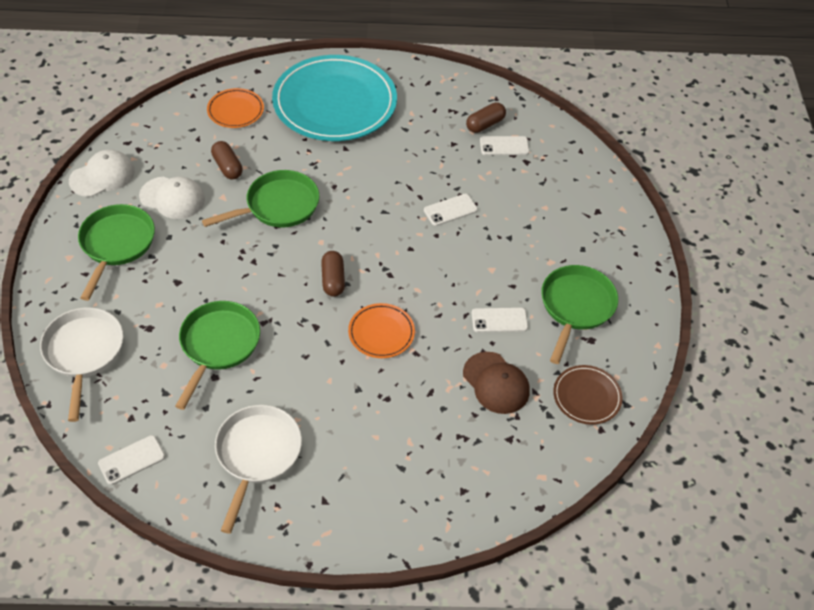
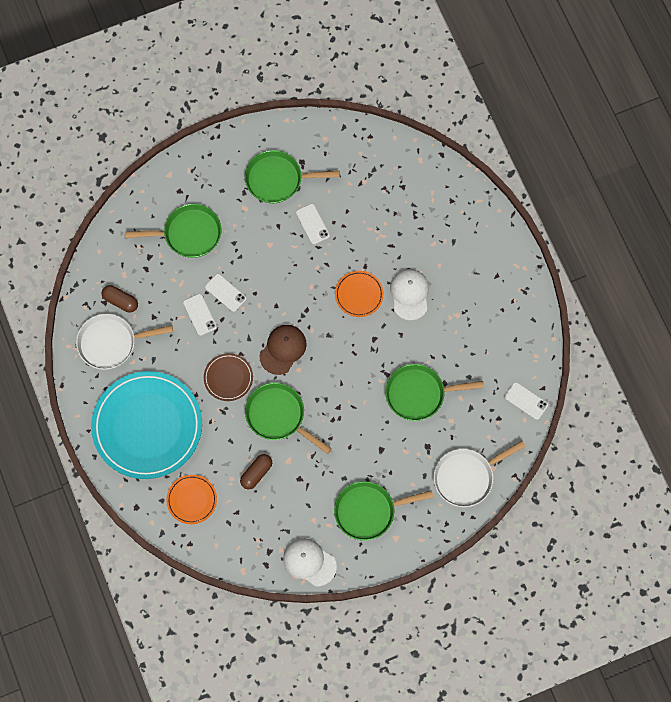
camera: 110 degrees left, 20 degrees up
(172, 198) = (306, 497): white cap -> white cap (409, 294)
(257, 455) = (486, 329): white pan -> white pan (111, 343)
(333, 280) = (329, 345): brown capsule -> none
(496, 383) = (365, 209): brown cap -> brown cap (283, 349)
(504, 146) = (139, 278): white phone -> white phone (200, 314)
(539, 202) = (188, 234): none -> green pan
(587, 396) = (349, 151): brown plate -> brown plate (228, 378)

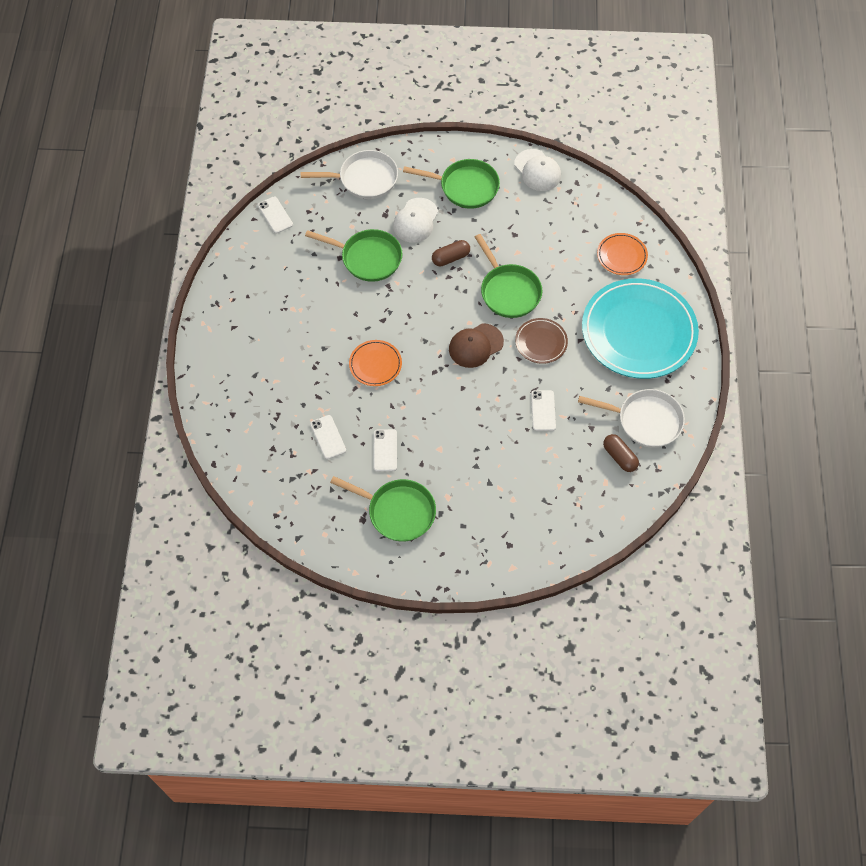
camera: 155 degrees left, 10 degrees down
(188, 234) = (519, 495): green pan -> none
(225, 292) = (507, 421): white phone -> white phone (328, 437)
(256, 473) = (552, 253): brown capsule -> brown capsule (450, 258)
(409, 294) = (326, 344): white cap -> white cap (415, 220)

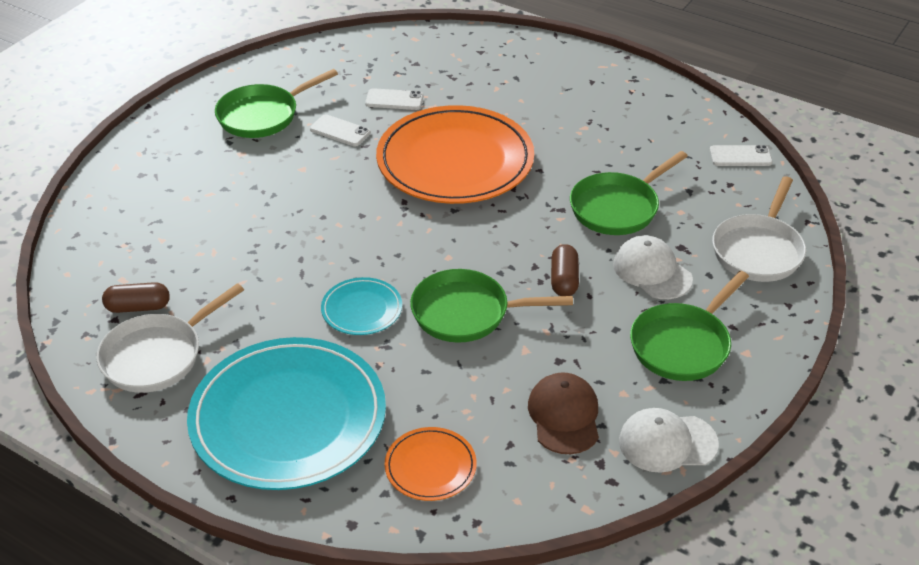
camera: 120 degrees right, 20 degrees down
(375, 364) = (455, 161): orange plate -> orange plate, size x2.22
(475, 346) = (409, 249): brown cap -> brown cap (564, 416)
(541, 342) = (362, 309): brown plate -> turquoise plate
(543, 410) = (266, 268): white phone -> none

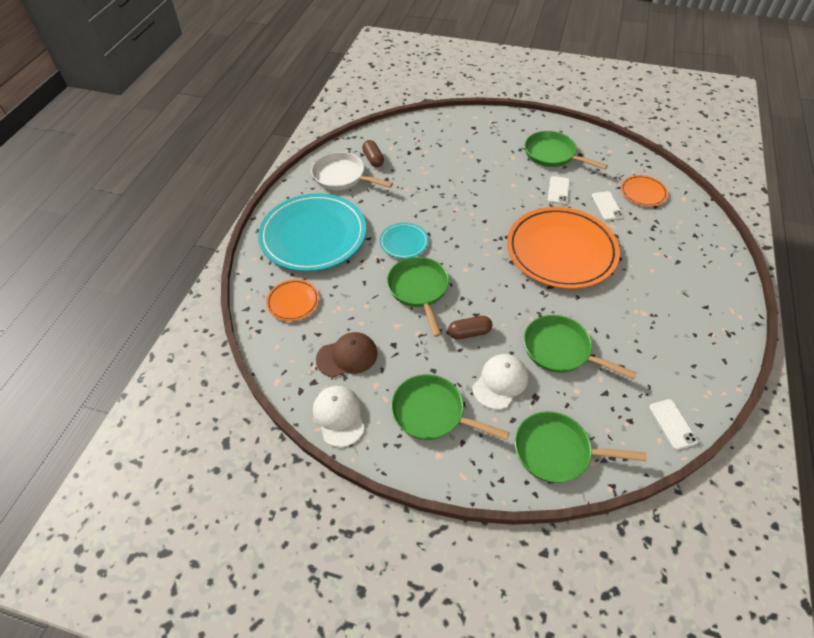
camera: 75 degrees right, 10 degrees up
(386, 64) = (643, 192): none -> orange plate
(758, 250) = (557, 451): white pan -> green pan

